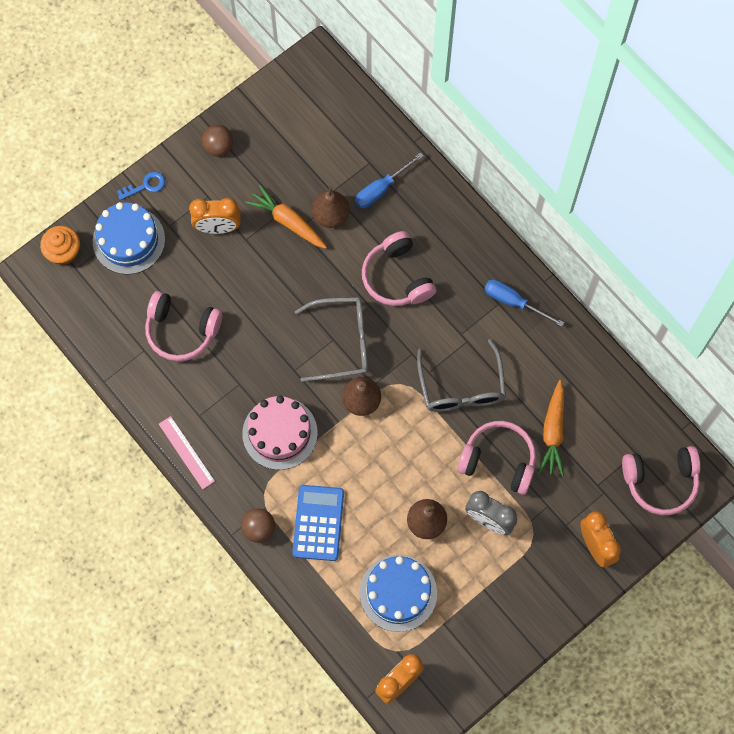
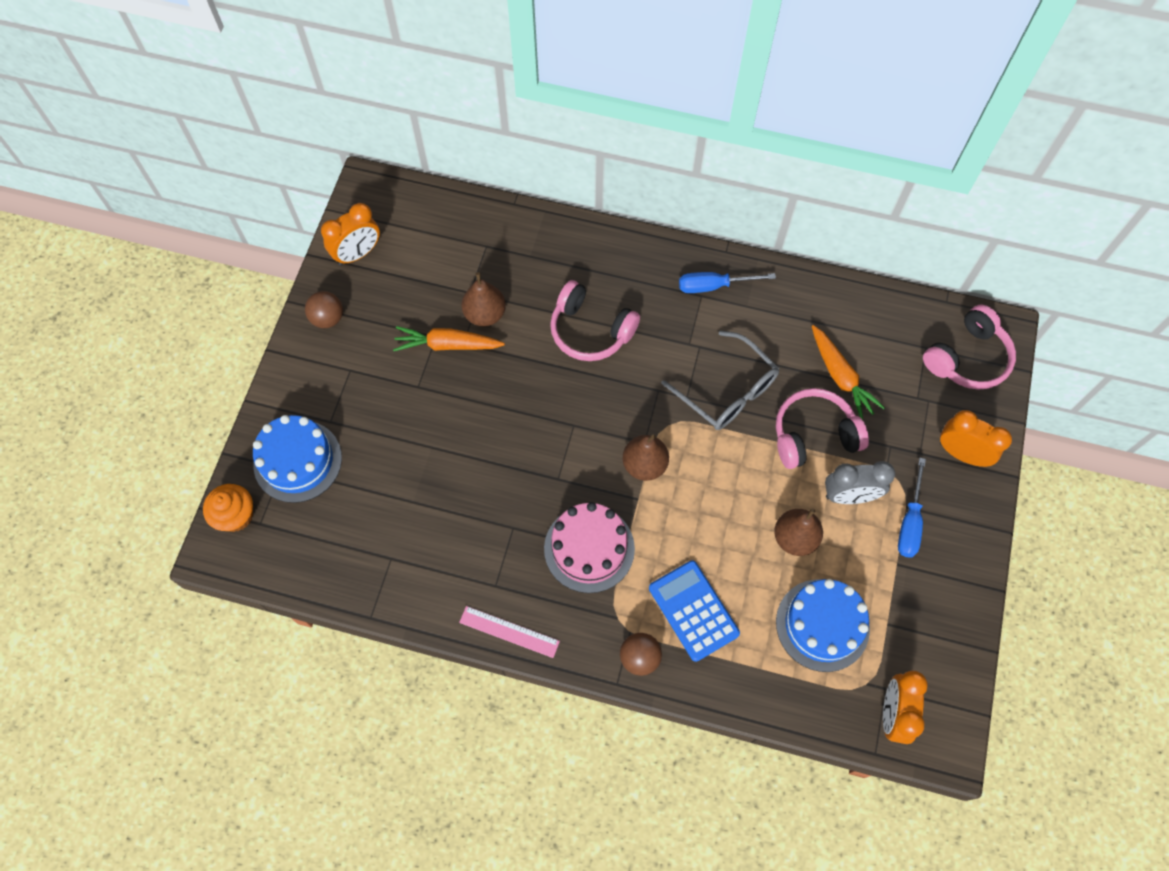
camera: 35 degrees left, 5 degrees down
(145, 186) = (278, 398): blue key -> none
(182, 331) = (416, 514): pink headphones -> none
(218, 227) = (381, 392): orange clock -> orange clock (357, 254)
(342, 342) = (584, 422): grey glasses -> none
(381, 189) = (515, 262): blue screwdriver -> blue screwdriver (910, 522)

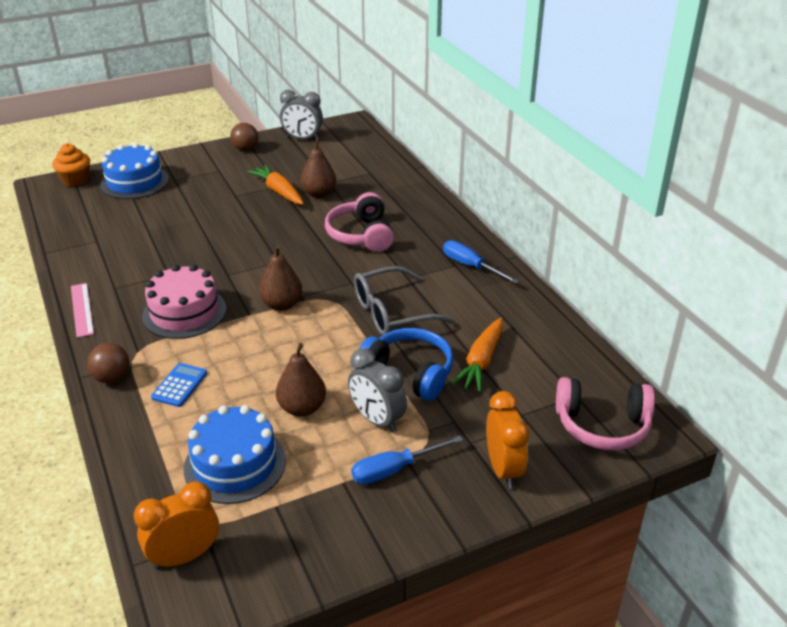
camera: 50 degrees right, 30 degrees down
(357, 254) = (302, 139): orange clock -> grey clock
(693, 610) = (179, 385): blue calculator -> blue calculator, size x0.62
(727, 391) = (392, 313): grey glasses -> grey glasses turned 60 degrees clockwise
(813, 435) = (409, 373): pink headphones -> blue headphones

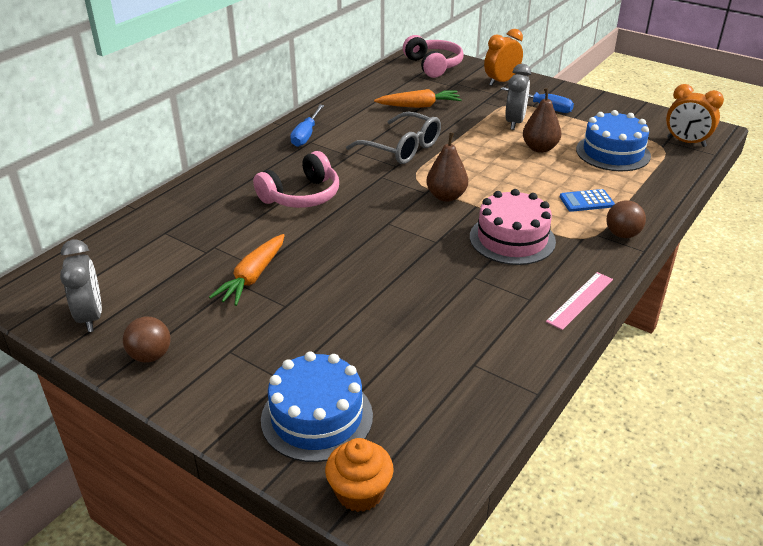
camera: 120 degrees left, 0 degrees up
(319, 194) = (238, 248): brown pear -> none
(409, 373) = (459, 124): blue headphones -> none

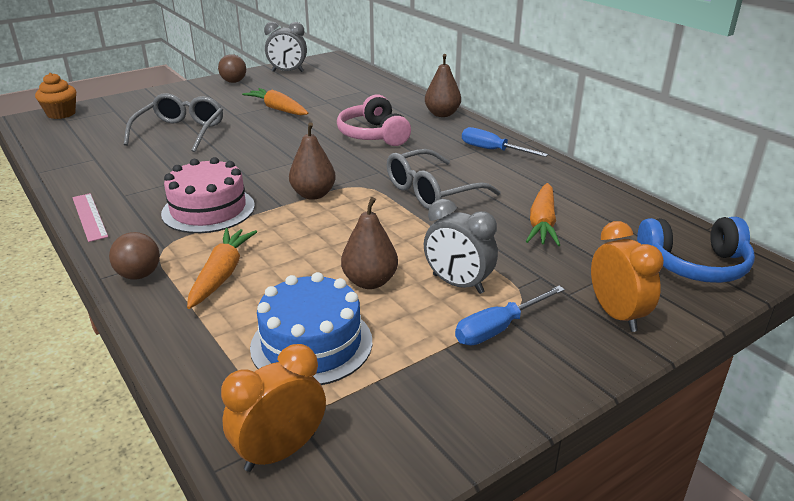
camera: 110 degrees right, 5 degrees down
(227, 169) = (442, 114): none -> brown pear
(317, 417) = (125, 111): blue cake -> none
(361, 328) = (181, 132): none -> grey glasses
(433, 65) = (694, 265): pink headphones -> blue headphones
(586, 201) = (222, 274): blue calculator -> orange carrot

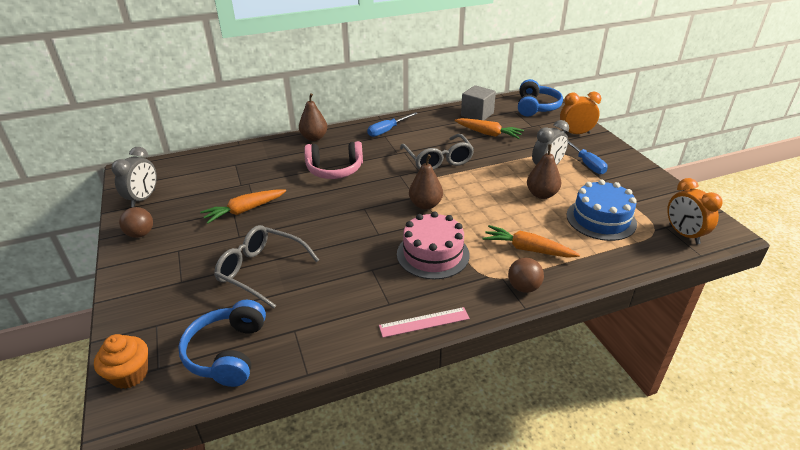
camera: 75 degrees left, 5 degrees up
(73, 139) = (227, 353): none -> blue headphones
(604, 209) = (477, 114): none -> grey cube

